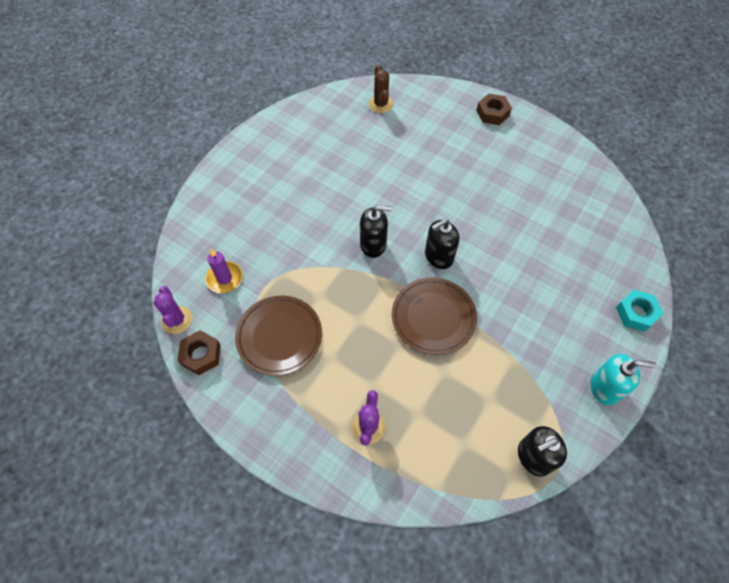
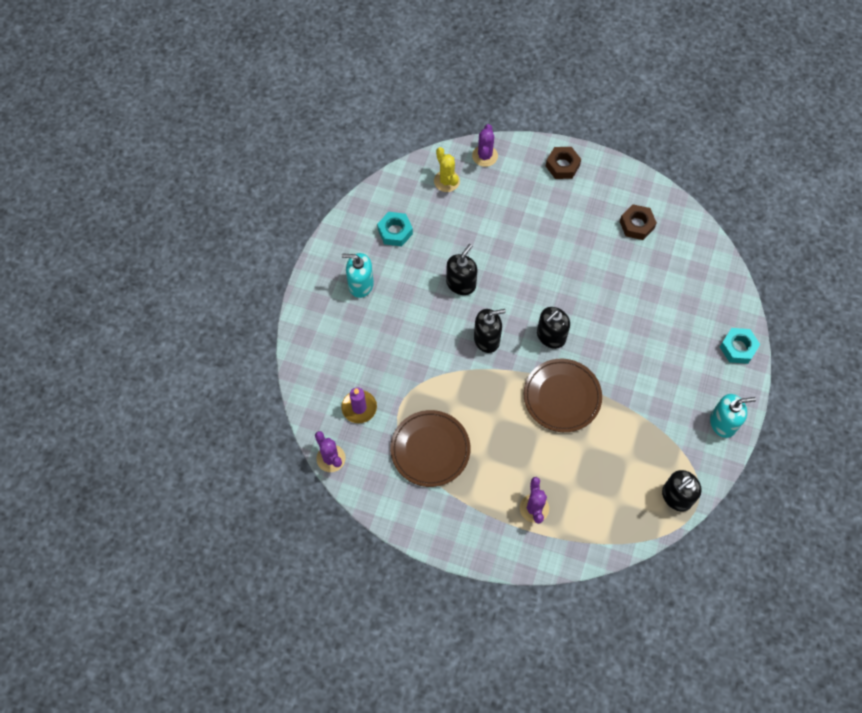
camera: 15 degrees left, 5 degrees up
(201, 355) = (366, 484): brown nut -> brown nut (636, 225)
(270, 170) = (360, 284): none -> turquoise soap dispenser
(319, 134) = (395, 232): none -> turquoise nut
(365, 190) = (461, 284): none -> black soap dispenser
(380, 104) = (446, 181): brown cactus -> yellow cactus
(422, 92) = (485, 156): none -> purple cactus

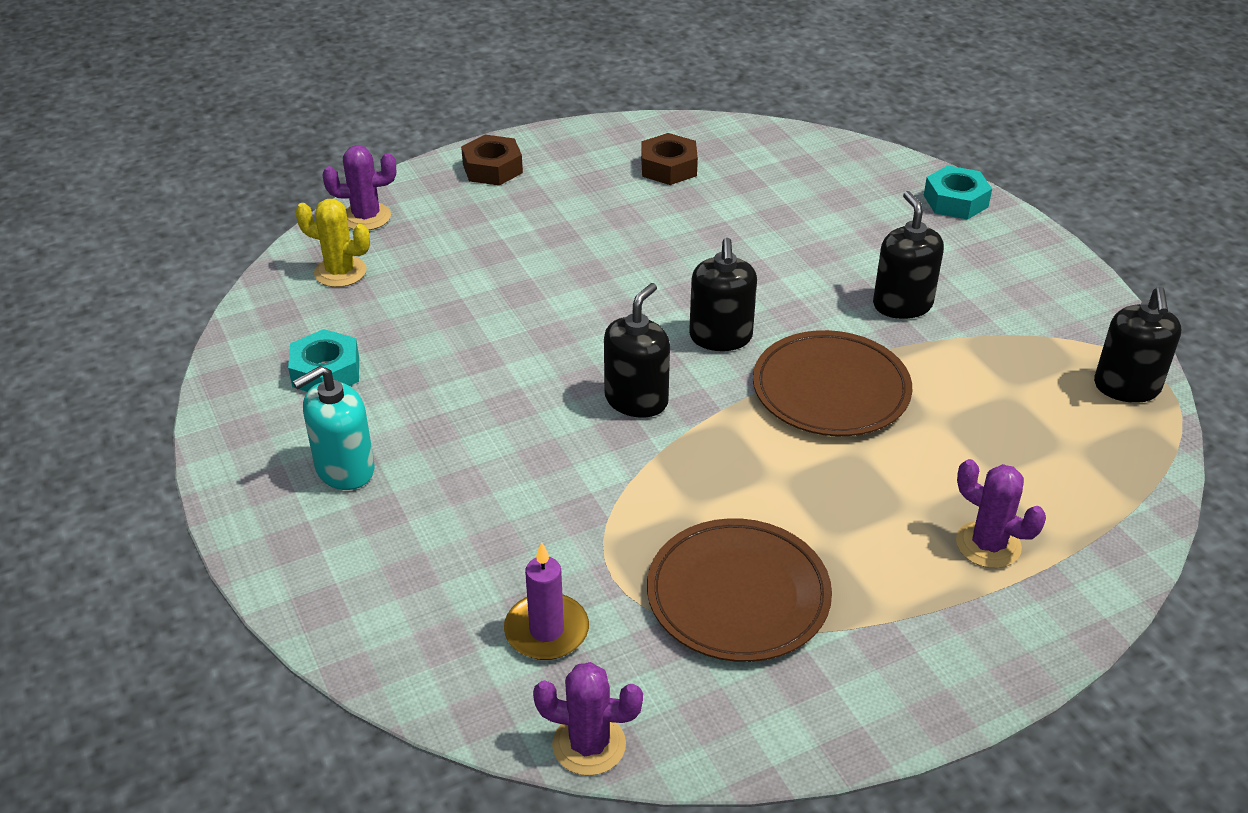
camera: 45 degrees left, 25 degrees down
(461, 284) = (511, 365): black soap dispenser -> black soap dispenser (902, 305)
(485, 156) = (366, 217): purple cactus -> purple cactus turned 60 degrees counterclockwise
(723, 423) = (1053, 277): turquoise soap dispenser -> none

